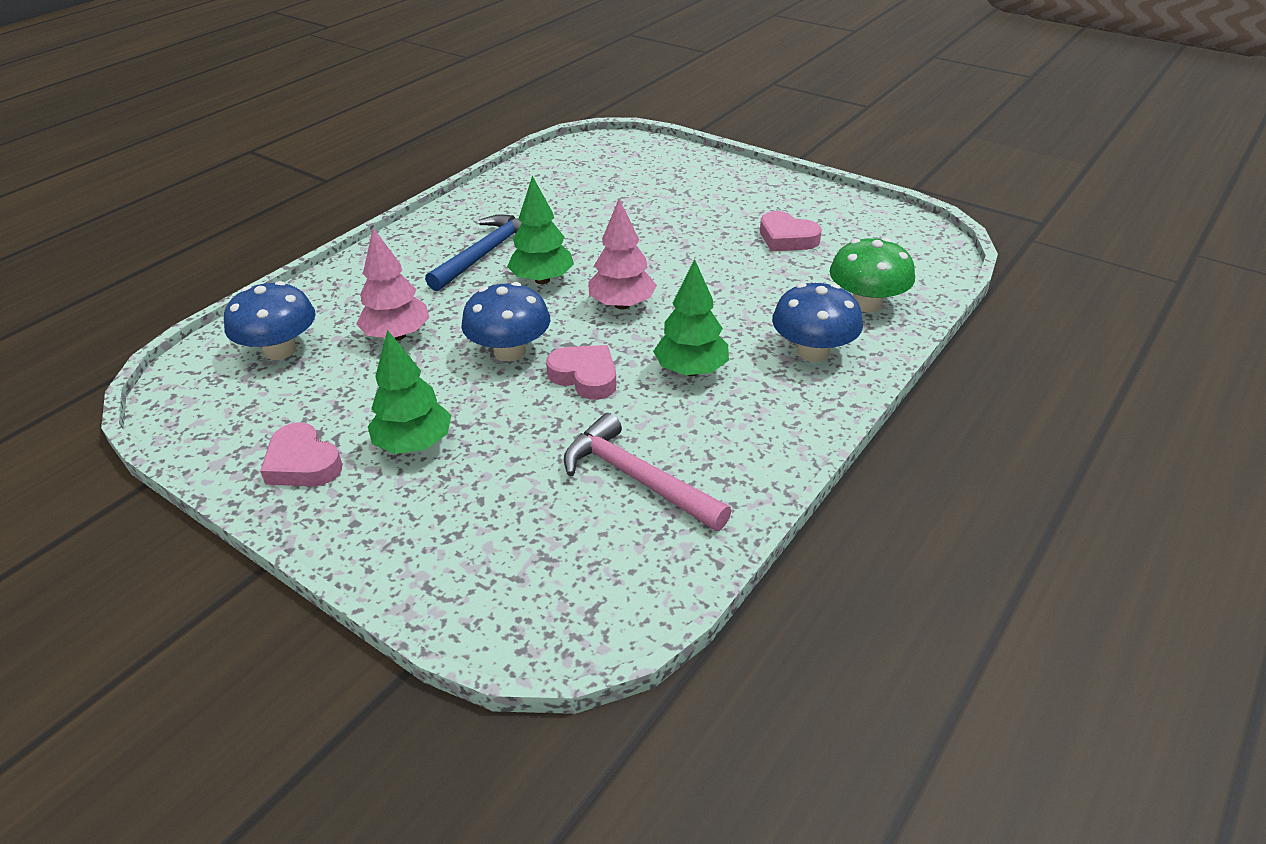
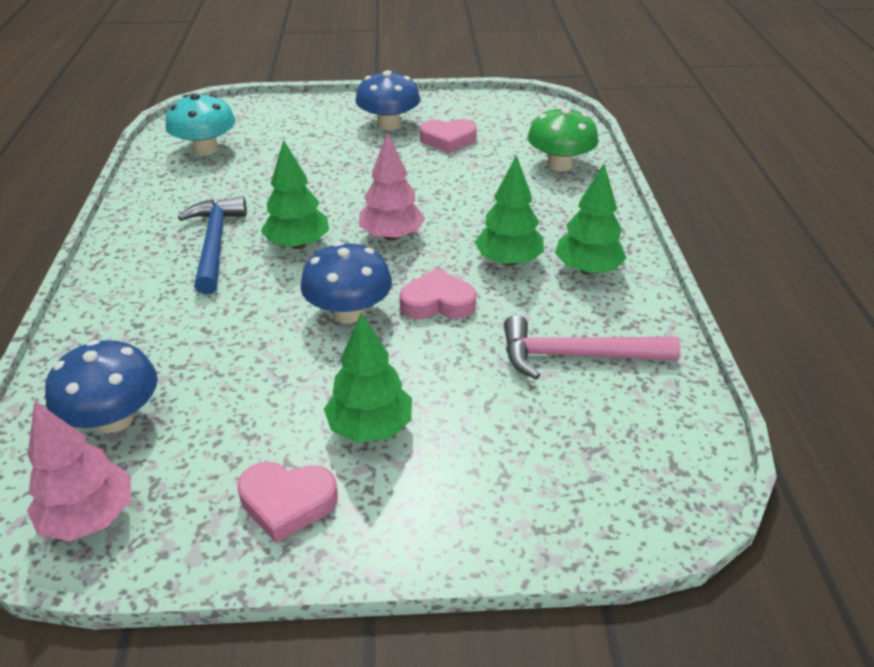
camera: 40 degrees left, 0 degrees up
(397, 335) = (224, 347): pink tree -> pink tree (90, 517)
(573, 173) = (206, 149): none -> turquoise mushroom
(753, 412) = (587, 270): none -> green tree
(813, 351) = (569, 211): blue mushroom -> blue mushroom (388, 125)

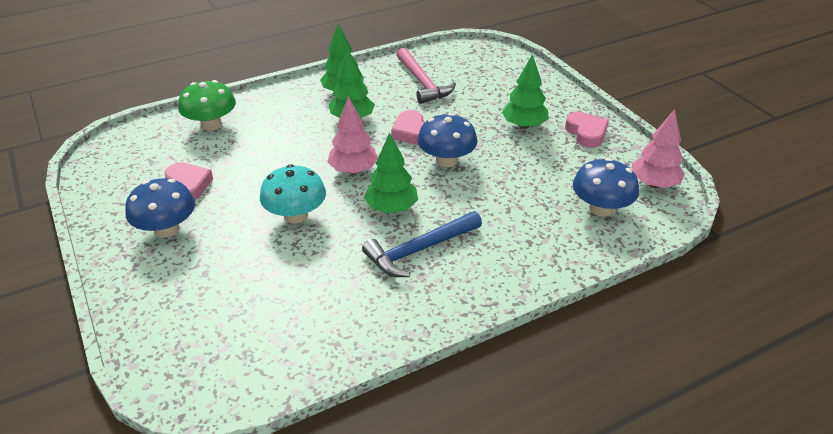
camera: 115 degrees left, 0 degrees up
(206, 149) = (268, 337): turquoise mushroom -> turquoise mushroom (296, 215)

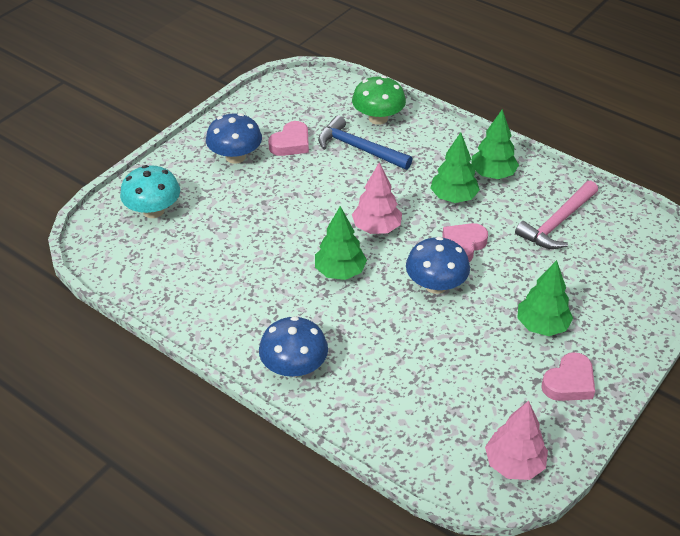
camera: 65 degrees right, 5 degrees up
(296, 215) = (293, 218): turquoise mushroom -> turquoise mushroom (153, 210)
(419, 250) = (296, 309): blue hammer -> blue hammer (359, 148)
(601, 208) = (439, 425): blue mushroom -> blue mushroom (294, 367)

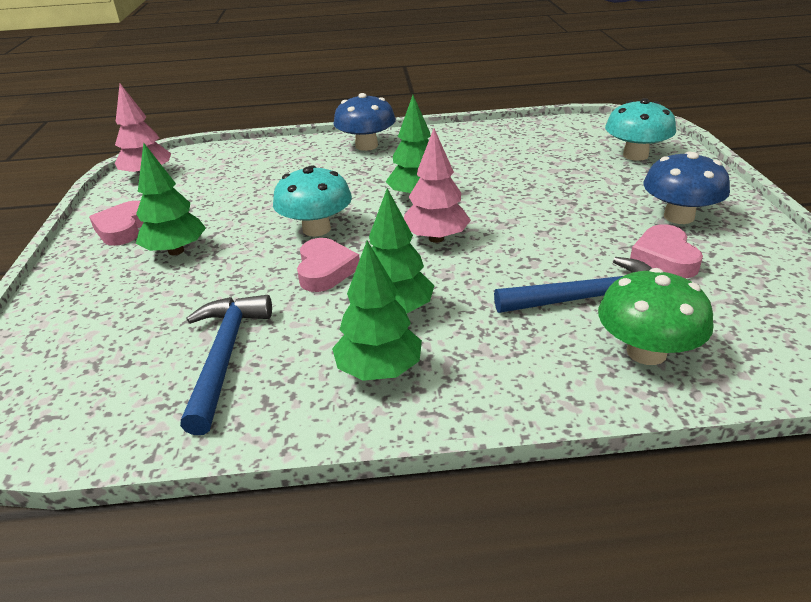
camera: 140 degrees right, 10 degrees down
(436, 285) = (316, 229): blue mushroom -> turquoise mushroom
(557, 223) = (225, 356): pink hammer -> blue hammer

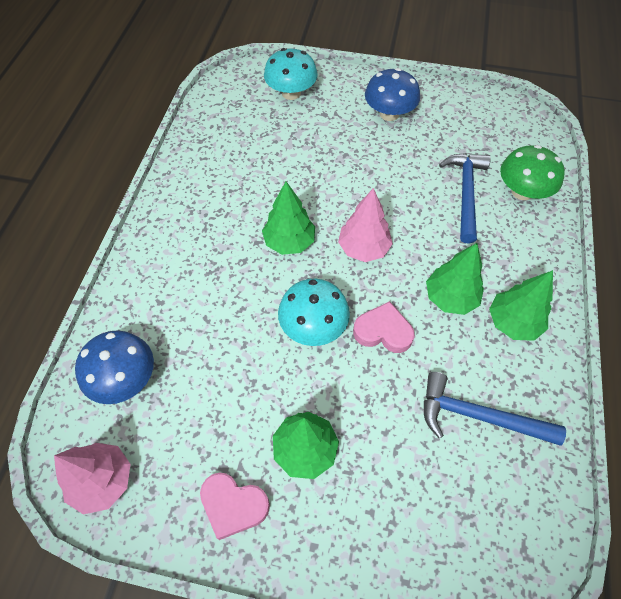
camera: 75 degrees left, 25 degrees up
(366, 146) = (160, 253): blue mushroom -> blue mushroom (125, 378)
(664, 258) = (434, 142): pink heart -> none

